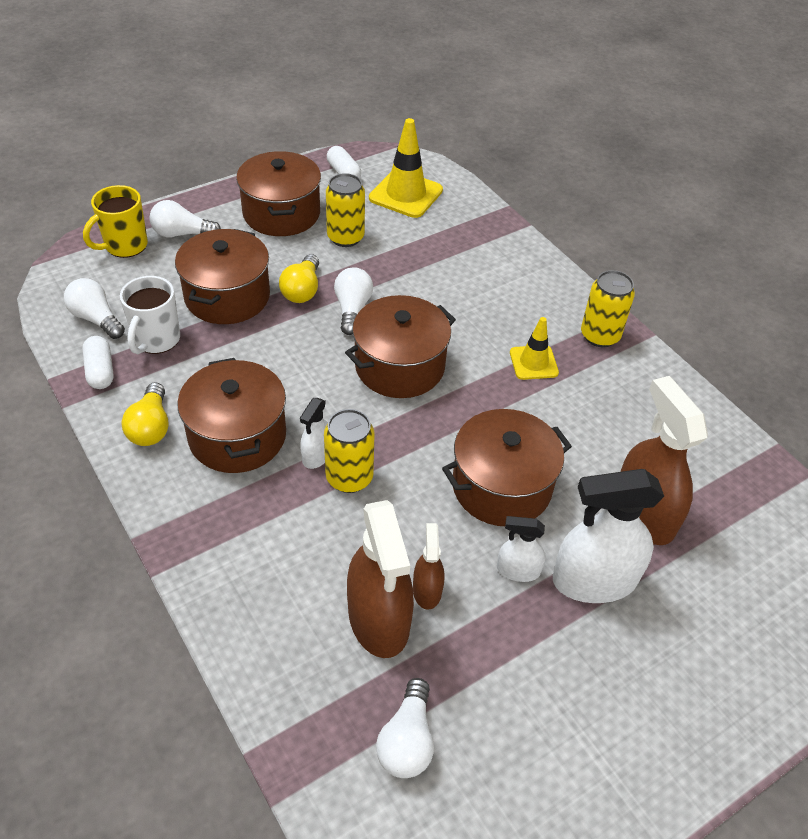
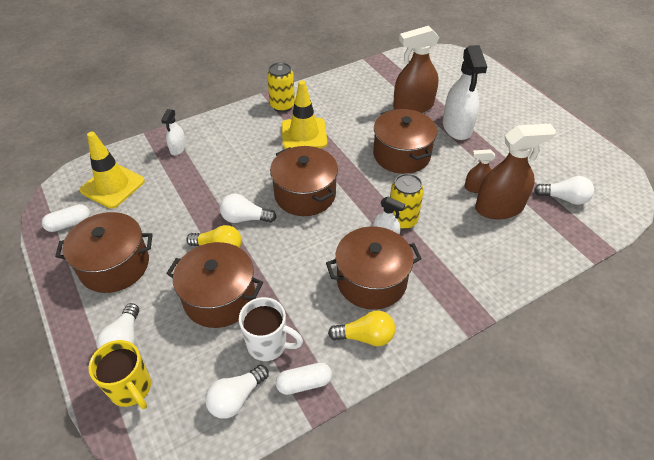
camera: 85 degrees left, 0 degrees up
(345, 237) = (159, 222): yellow can -> none
(518, 570) = (456, 153): white spray bottle -> white spray bottle (178, 148)
(533, 362) = (304, 134): yellow traffic cone -> yellow traffic cone, size x1.64

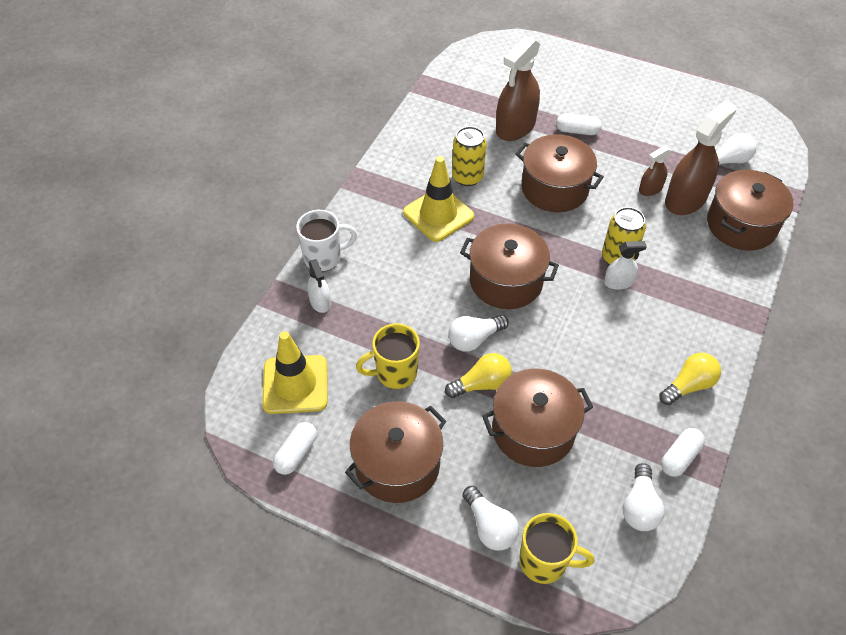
camera: 35 degrees left, 5 degrees up
(174, 211) = (395, 373): none -> yellow mug
(268, 345) = (619, 444): white mug -> white mug (324, 257)
(282, 106) = (381, 192): yellow can -> yellow can (467, 177)
(371, 281) = (646, 332): brown pot -> brown pot (741, 225)
(457, 127) = (577, 131): white spray bottle -> white capsule

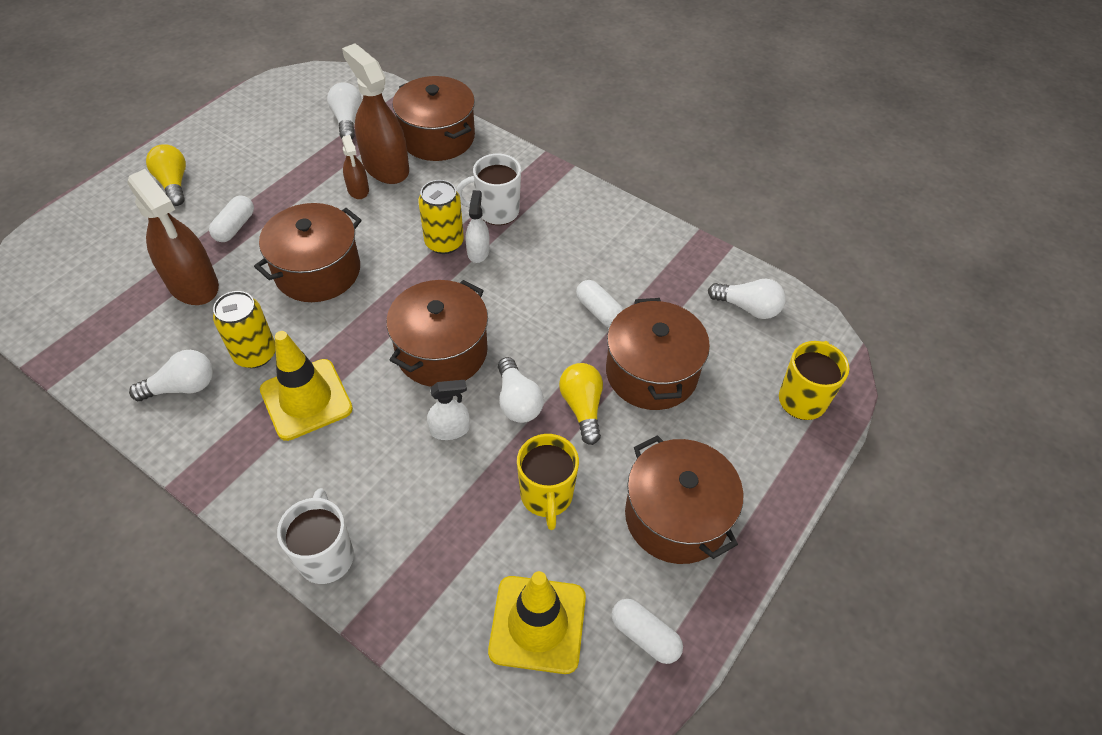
camera: 80 degrees left, 0 degrees up
(320, 302) = (405, 572): white spray bottle -> white spray bottle (450, 429)
(489, 526) = (761, 438): white light bulb -> white light bulb (182, 387)
(670, 286) = (496, 211): none -> white mug
(679, 457) = (699, 263): white capsule -> white capsule (599, 311)
(688, 385) = (620, 233): yellow light bulb -> yellow light bulb (173, 183)

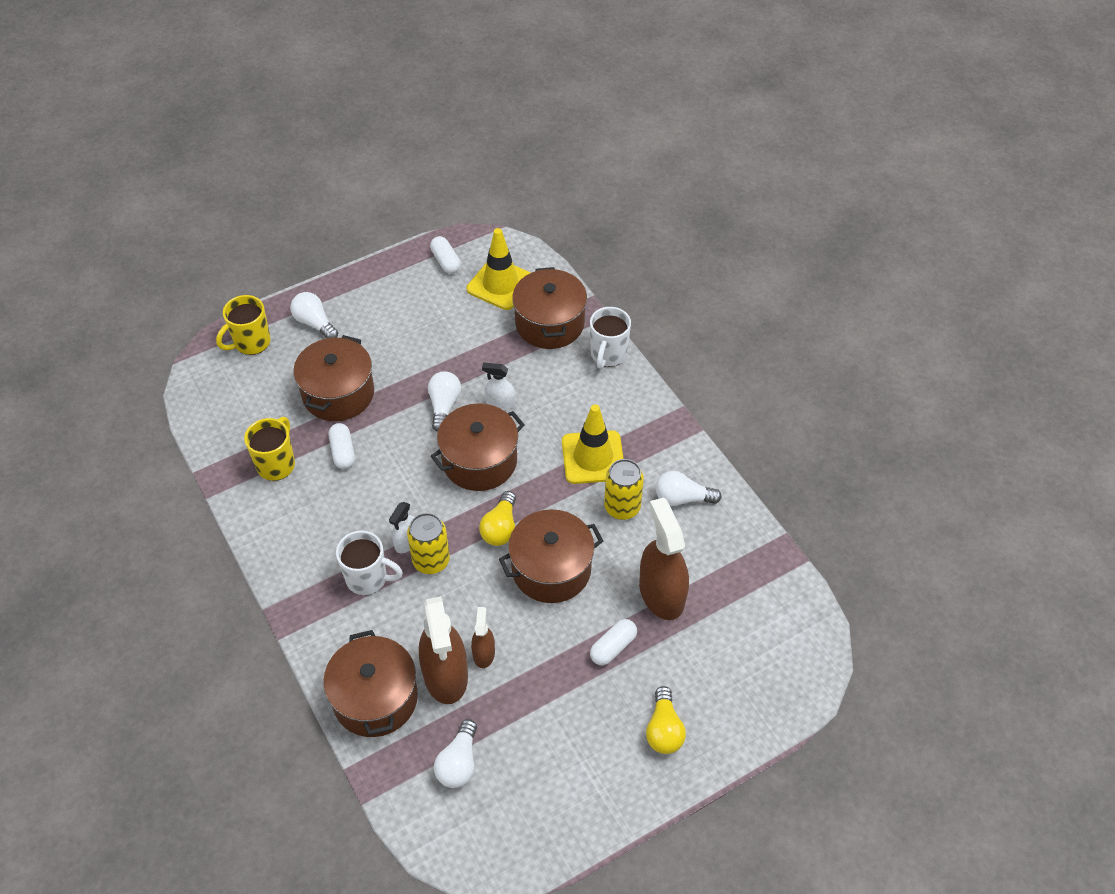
camera: 155 degrees left, 0 degrees up
(546, 496) = (459, 342): yellow mug -> yellow mug (276, 464)
(582, 408) = (402, 387): yellow light bulb -> yellow light bulb (500, 528)
(676, 516) = (387, 307): brown pot -> brown pot (549, 323)
(748, 307) = (229, 416): white light bulb -> white light bulb (315, 323)

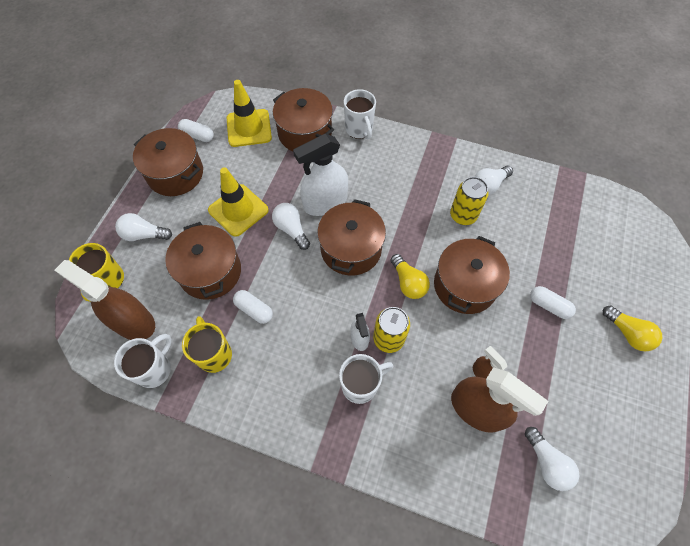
camera: 40 degrees left, 10 degrees up
(221, 441) = (155, 369): none -> white mug
(375, 698) = (451, 466): brown pot -> brown pot (175, 174)
(500, 402) = (325, 202): white spray bottle -> white spray bottle, size x1.97
(593, 457) = (415, 197): yellow traffic cone -> yellow traffic cone (238, 210)
(613, 647) = (549, 306): white capsule -> white capsule turned 60 degrees counterclockwise
(661, 593) = (538, 251): brown spray bottle -> brown spray bottle (133, 322)

